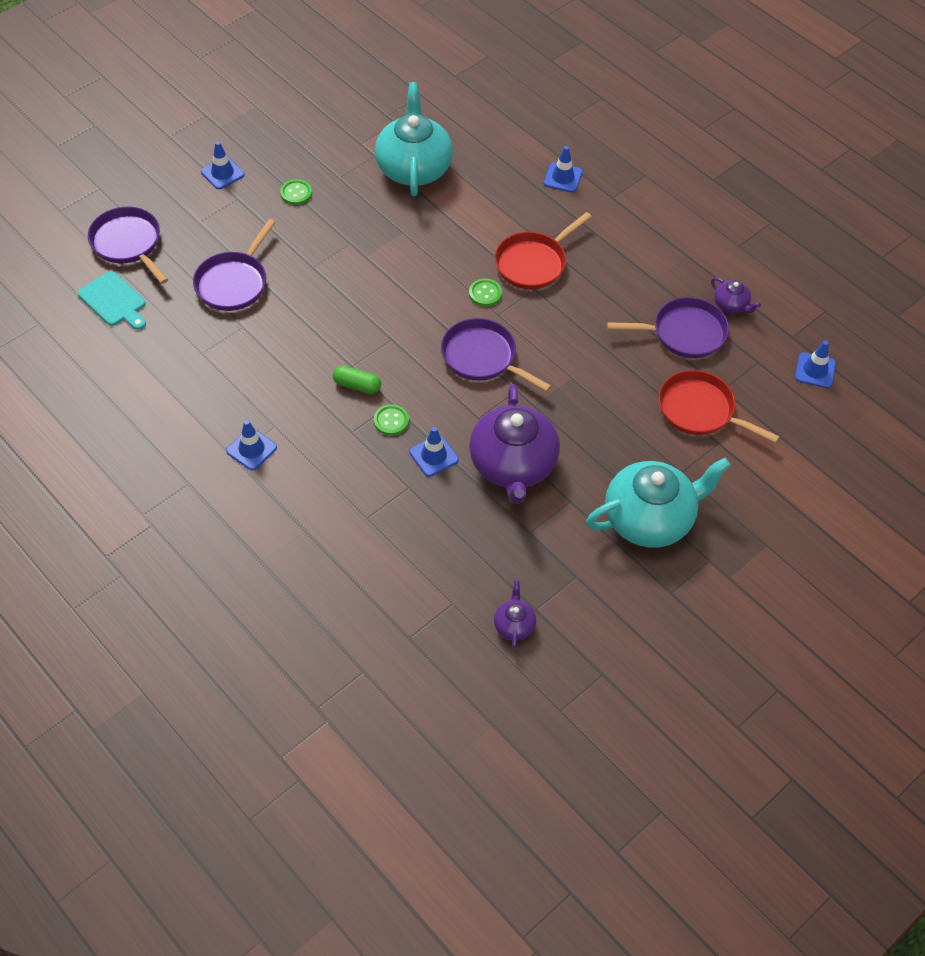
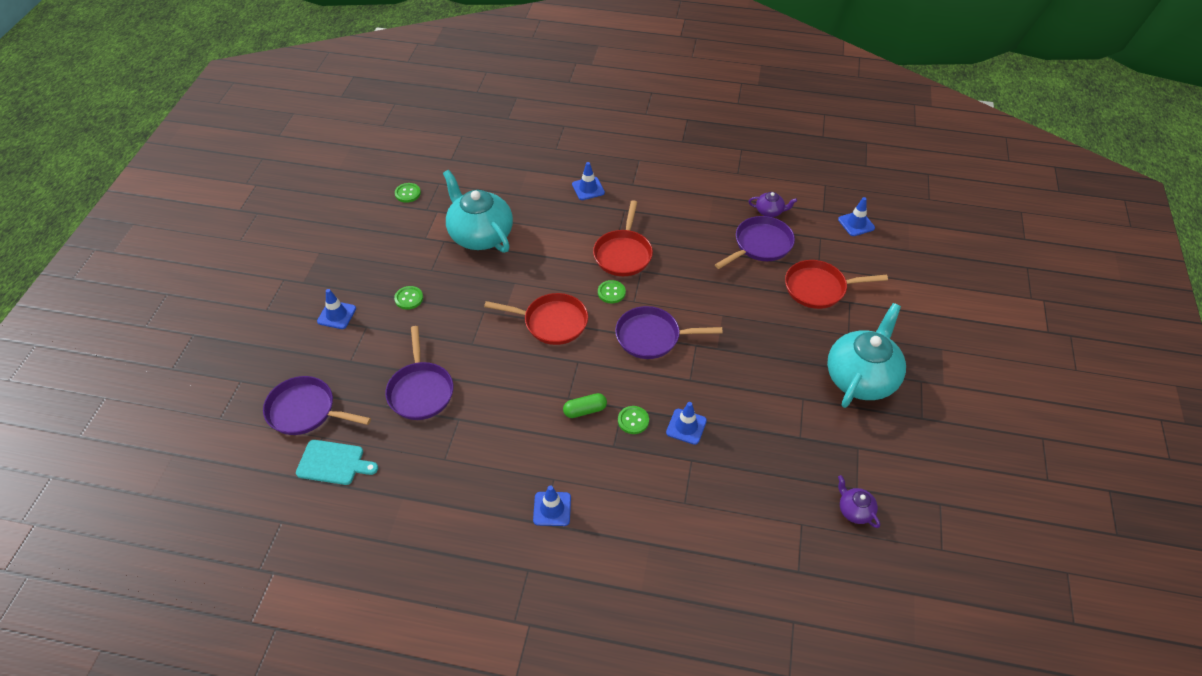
camera: 35 degrees left, 5 degrees down
(383, 90) = (407, 193): none -> green button
(402, 289) = (552, 322): none -> red pan
(513, 465) = (744, 398): purple teapot -> none

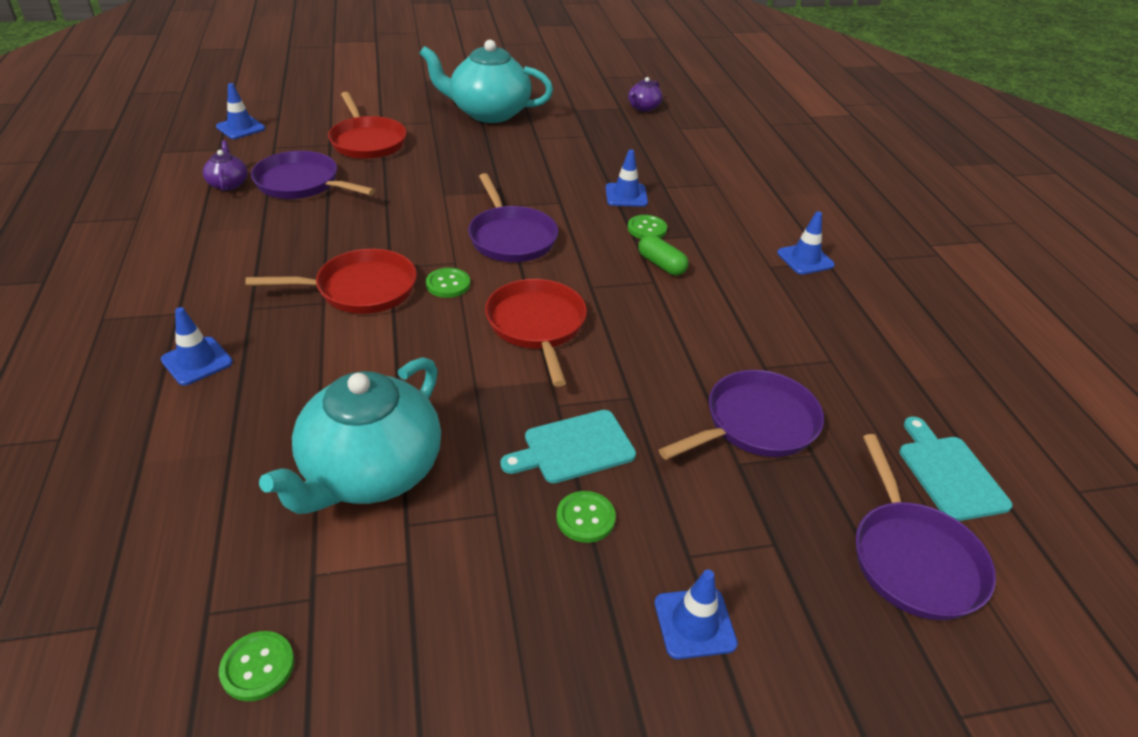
camera: 115 degrees left, 10 degrees down
(451, 308) = (574, 448): none -> turquoise cutting board

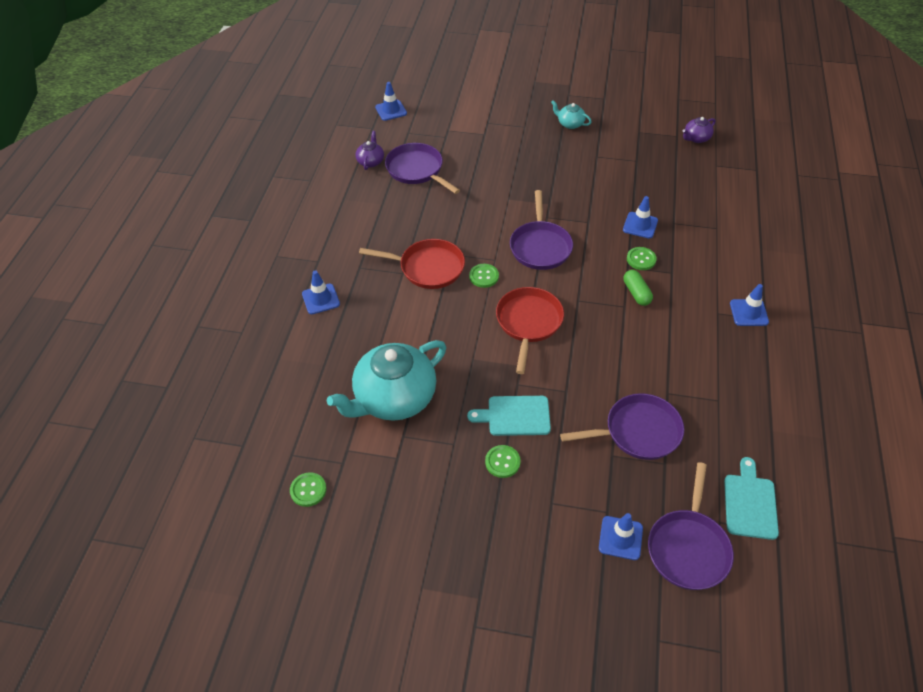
camera: 25 degrees right, 10 degrees up
(367, 141) = (472, 138): red pan -> none
(488, 113) = (570, 124): turquoise teapot -> turquoise teapot, size x0.44
(694, 623) = (535, 541): blue traffic cone -> blue traffic cone (620, 538)

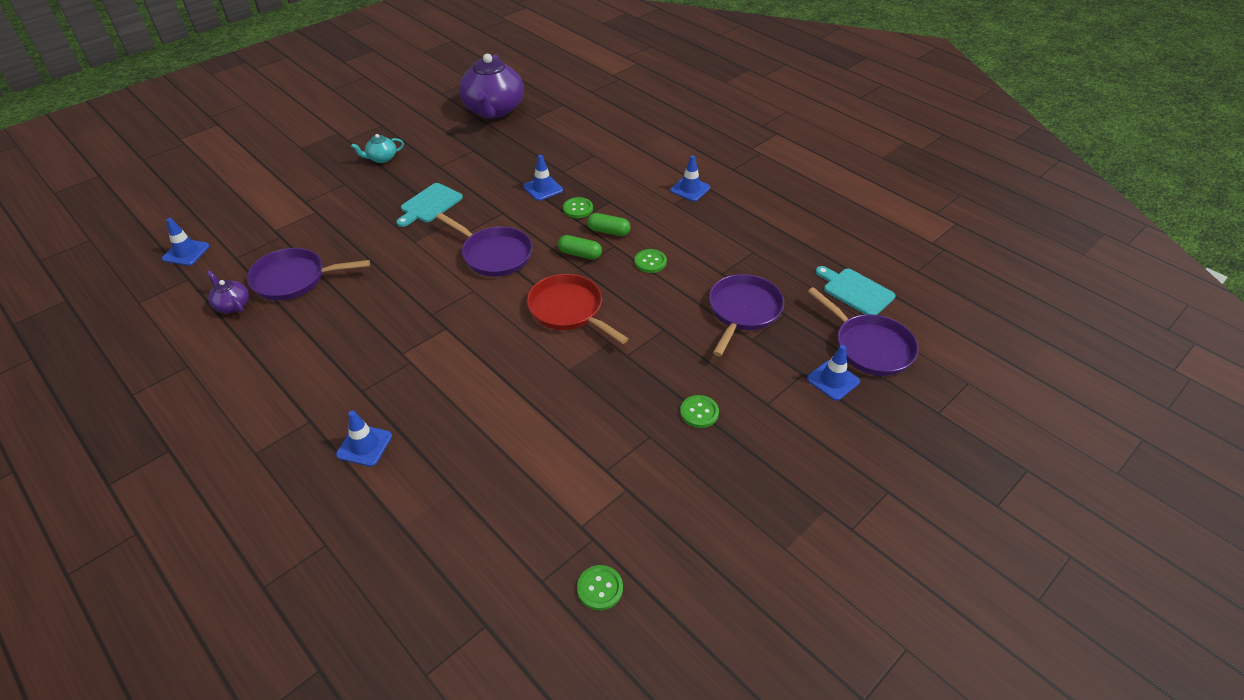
camera: 55 degrees left, 5 degrees down
(394, 398) = (555, 453): turquoise teapot -> none
(428, 268) = (426, 340): red pan -> none
(484, 276) = (484, 308): green button -> green button (650, 262)
(515, 416) = (658, 376): turquoise cutting board -> turquoise cutting board (429, 204)
(592, 292) = (580, 254): none -> green capsule
(696, 138) = (493, 110): purple teapot -> purple teapot, size x2.27

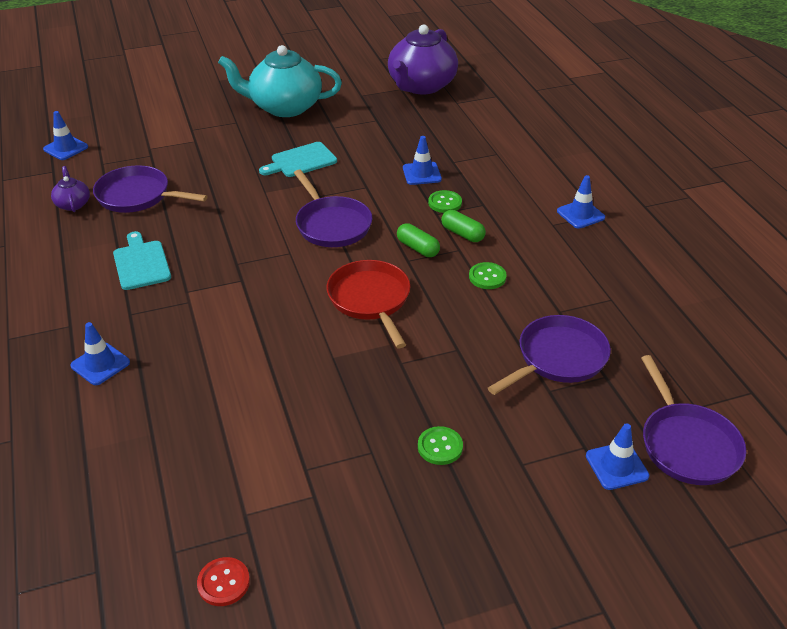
camera: 25 degrees right, 5 degrees down
(381, 158) = (284, 107): turquoise teapot -> turquoise teapot, size x2.27
(600, 588) = (223, 583): green button -> red button
(855, 291) = (709, 378): turquoise cutting board -> turquoise cutting board (141, 263)

